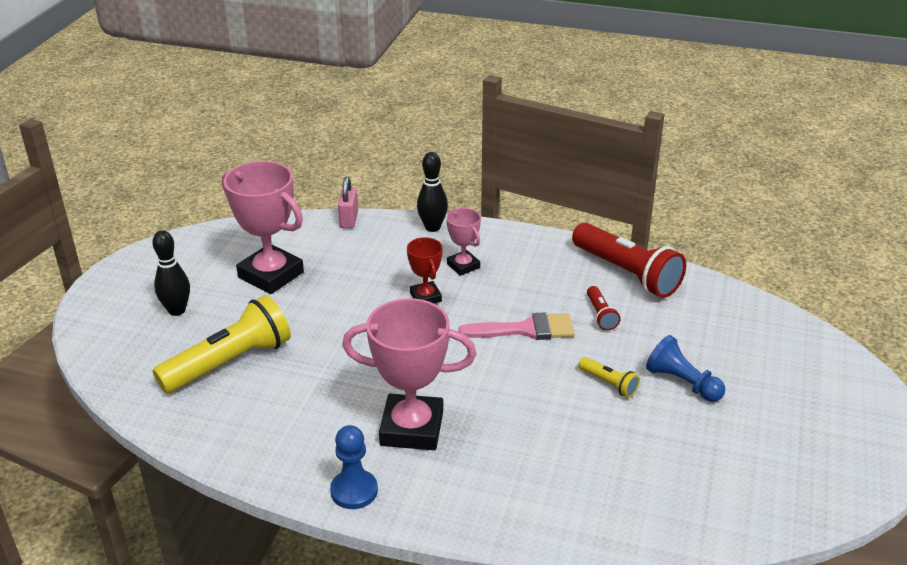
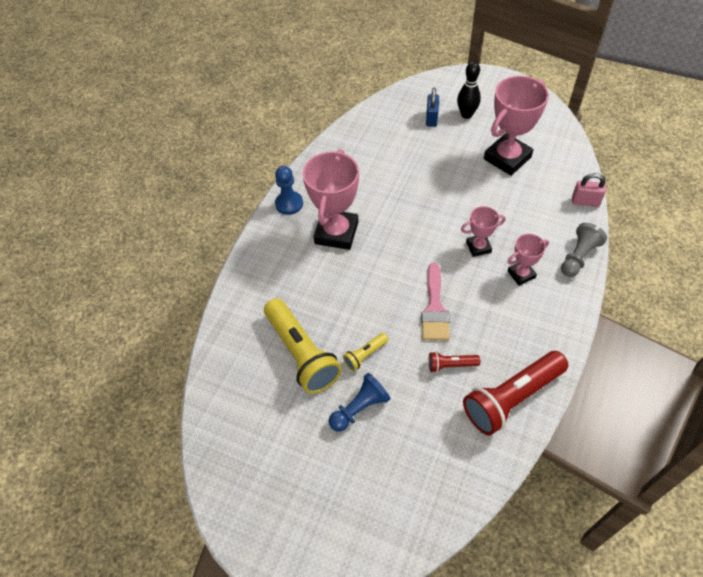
camera: 100 degrees right, 20 degrees up
(178, 344) = (431, 119): none -> blue padlock
(229, 363) = (411, 143): yellow flashlight -> yellow flashlight (301, 353)
(425, 297) = (478, 247): red trophy -> pink trophy
(432, 227) = (578, 257): black bowling pin -> grey pawn

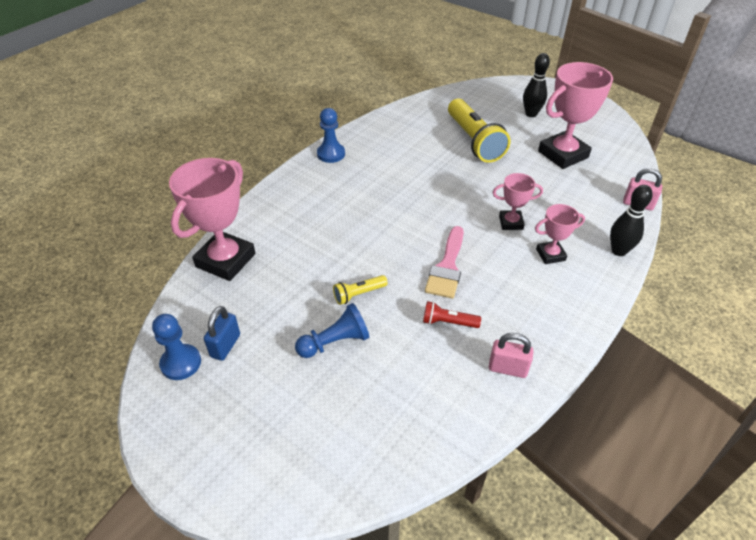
camera: 10 degrees right, 10 degrees down
(232, 462) = (181, 363): none -> blue pawn
(301, 353) = (293, 279): yellow flashlight -> yellow flashlight (474, 141)
(336, 233) = (368, 185): pink trophy -> pink trophy (225, 260)
(431, 119) = (494, 112): blue padlock -> blue padlock (225, 346)
(512, 398) = (507, 368): red flashlight -> pink padlock
(578, 257) = (618, 251): grey pawn -> black bowling pin

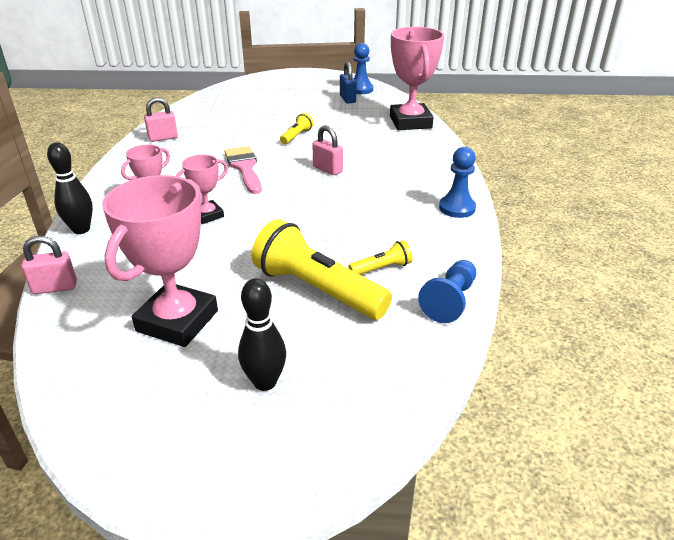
camera: 145 degrees right, 10 degrees down
(335, 342) = (286, 117): blue pawn -> blue pawn (450, 301)
(377, 230) = (327, 169): none -> pink padlock
(426, 137) = (382, 268): none -> yellow flashlight
(448, 322) = (219, 143): red flashlight -> none

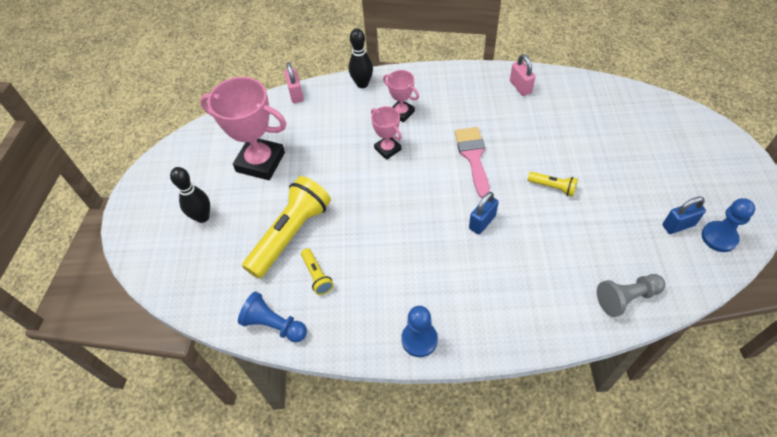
camera: 90 degrees right, 20 degrees up
(244, 167) = (473, 157): pink brush -> pink brush turned 75 degrees counterclockwise
(327, 169) = (482, 222): pink padlock -> blue padlock
(410, 122) = (626, 298): pink trophy -> grey pawn

